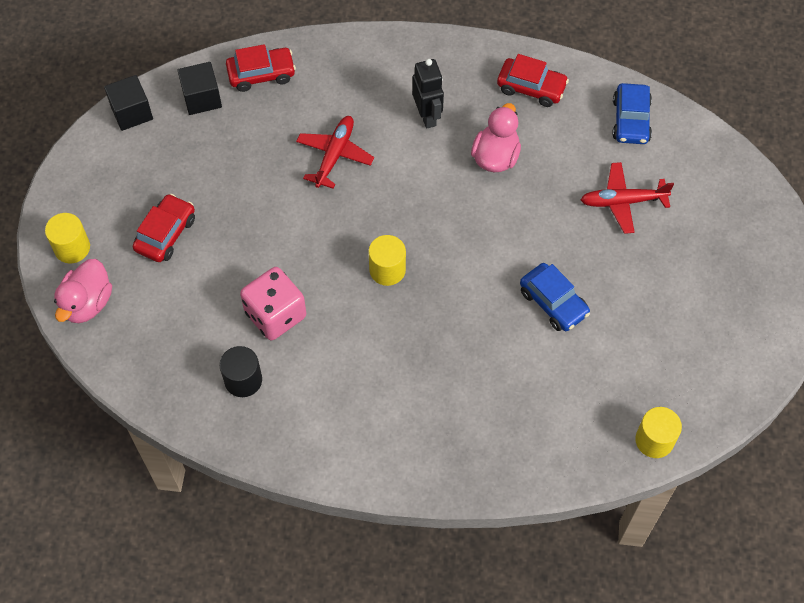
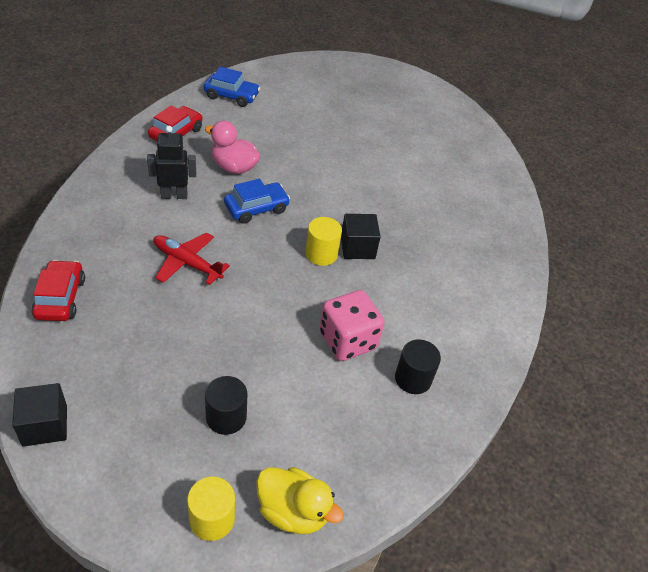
camera: 85 degrees left, 15 degrees down
(87, 303) = (293, 511): pink duck -> yellow duck
(165, 234) = (226, 417): red car -> black cylinder
(202, 98) = (62, 354): black cube -> black cube (357, 247)
(553, 302) = (375, 170): blue car -> blue car (256, 208)
(623, 201) = (300, 117): red plane -> none
(654, 440) = (491, 152): yellow cylinder -> none

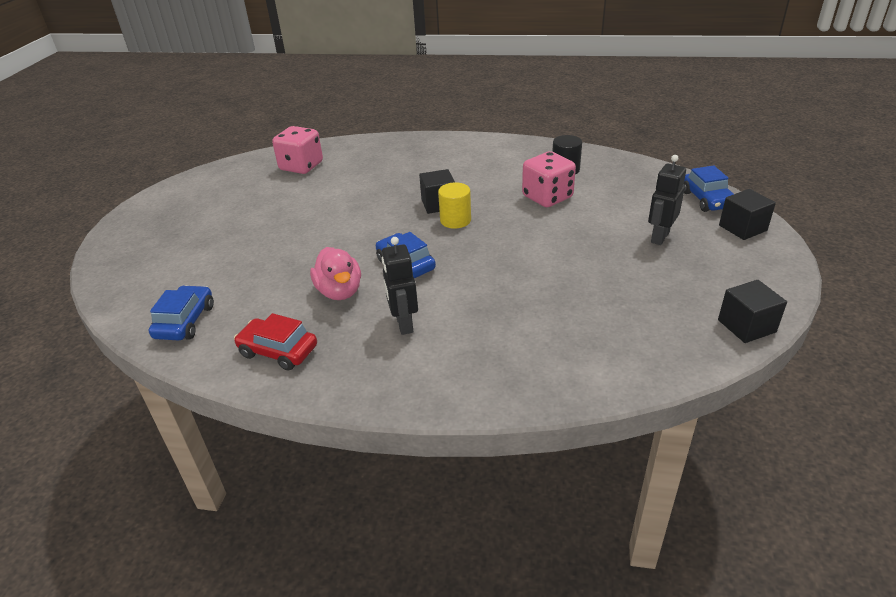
camera: 90 degrees left, 10 degrees down
(60, 298) = (603, 365): red car -> none
(187, 263) = (506, 291): red plane -> none
(212, 519) = (742, 228): yellow cylinder -> black cube
(226, 417) = (659, 237): black cylinder -> black robot
(234, 167) = (339, 291): pink duck -> pink duck turned 45 degrees counterclockwise
(293, 511) = (707, 200): yellow duck -> blue car
(463, 163) = (301, 166): none -> pink dice

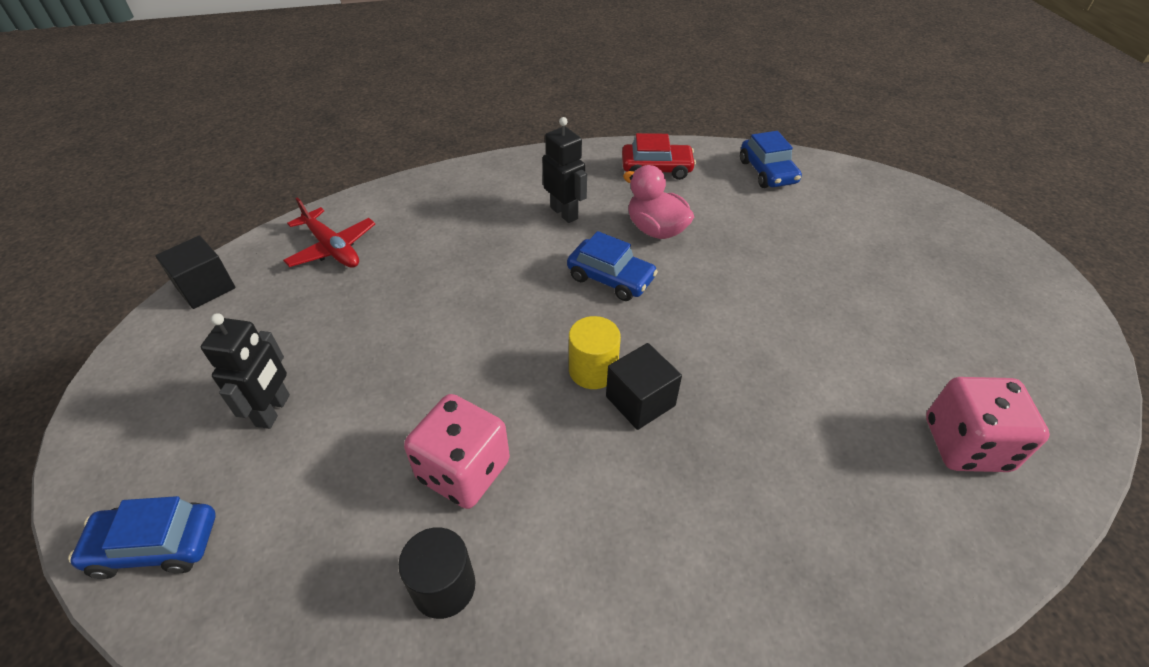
camera: 155 degrees right, 10 degrees up
(633, 338) = (332, 248): none -> red plane
(707, 200) = (155, 545): blue car -> blue car turned 60 degrees counterclockwise
(742, 228) = (126, 469): black cube -> none

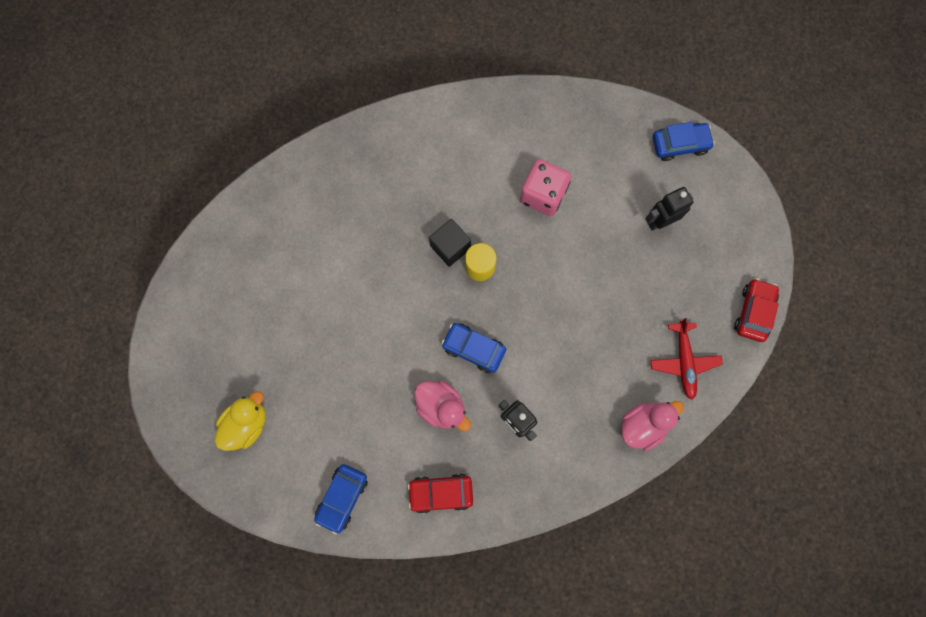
camera: 175 degrees right, 30 degrees up
(206, 288) = (753, 312): black cube -> red car
(273, 410) = (659, 221): black robot -> black robot turned 60 degrees clockwise
(332, 248) = (683, 361): red plane -> red plane turned 135 degrees counterclockwise
(412, 200) = (642, 425): none -> pink duck
(444, 586) = (538, 138): black cylinder -> none
(767, 172) = (342, 498): blue car -> blue car turned 135 degrees counterclockwise
(903, 231) = (247, 424): none -> yellow duck
(965, 444) = (270, 235): pink dice -> none

